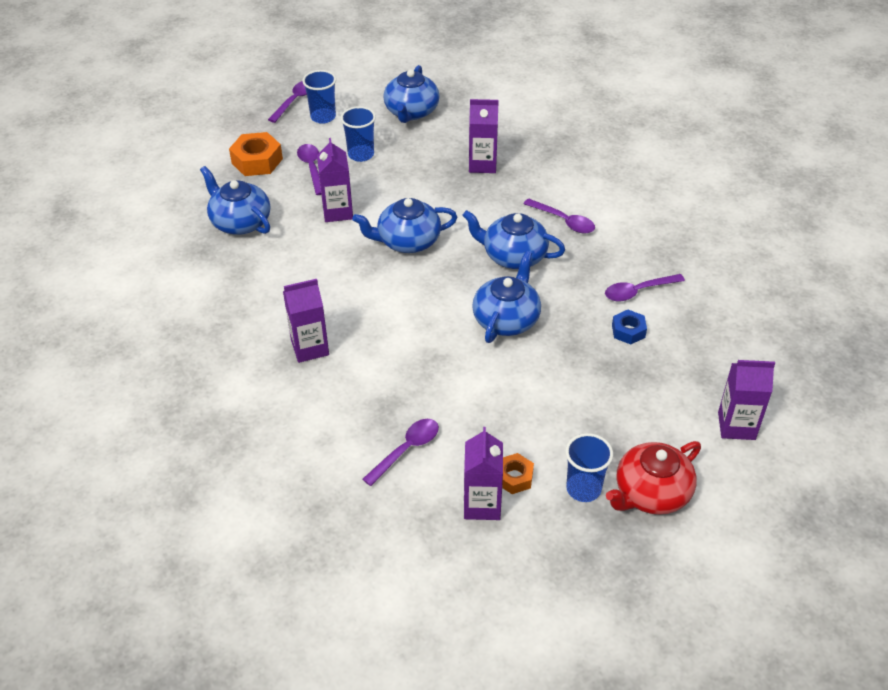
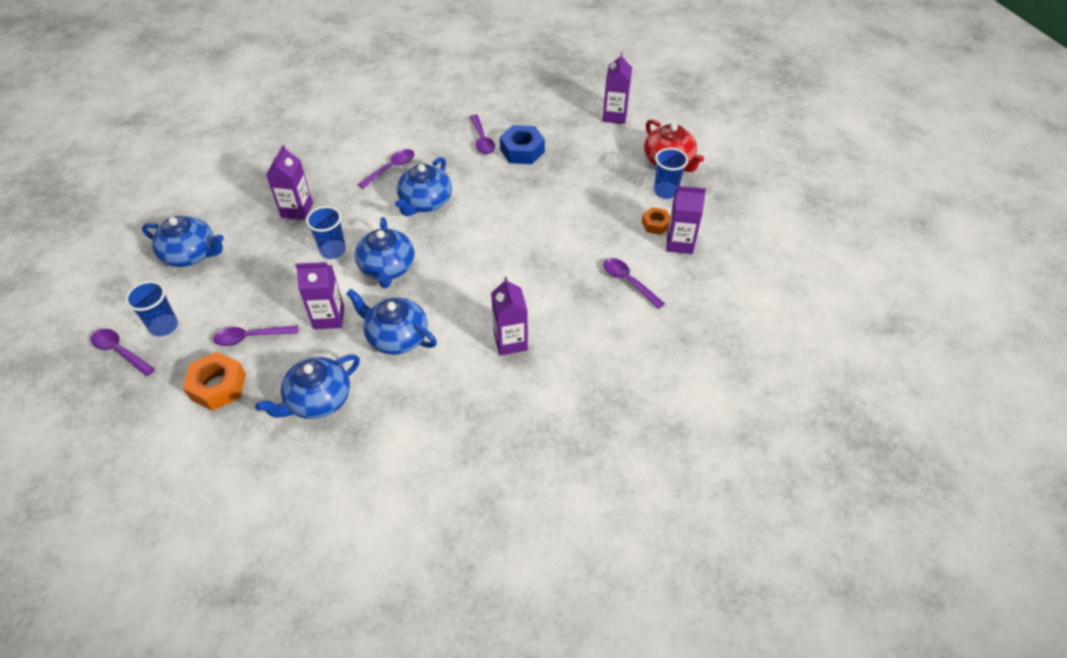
camera: 85 degrees left, 5 degrees up
(361, 154) = (245, 296): blue cup -> blue cup (333, 250)
(506, 319) = (498, 213): blue teapot -> blue teapot (396, 336)
(628, 331) = (522, 150): blue nut -> blue nut, size x1.66

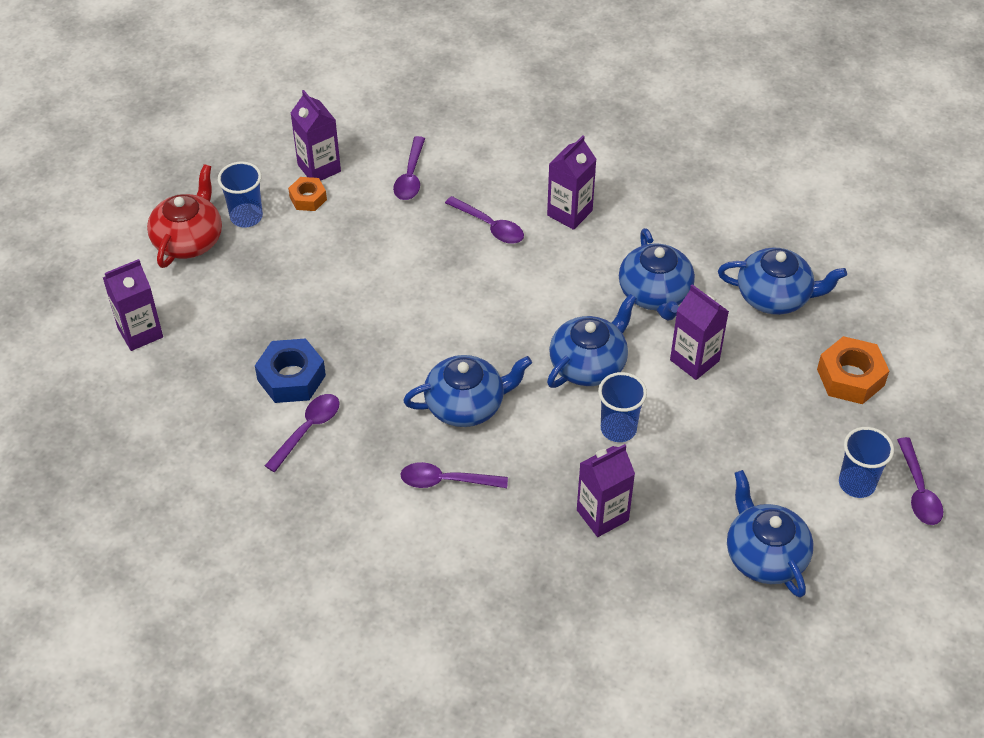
camera: 130 degrees left, 0 degrees up
(251, 337) = (782, 400): purple spoon -> purple spoon (490, 226)

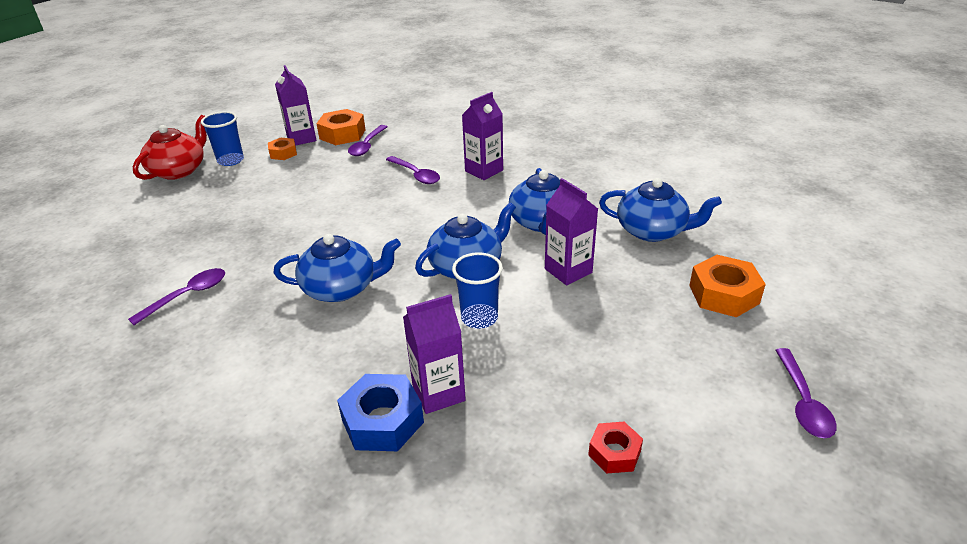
camera: 10 degrees right, 15 degrees down
(140, 332) = (99, 221): purple carton -> none
(291, 378) = (198, 258): blue nut -> blue nut (382, 421)
(370, 156) = (342, 134): none -> orange nut
(446, 481) = (291, 347): purple spoon -> none
(765, 555) = (614, 453): blue teapot -> red nut
(857, 483) = (729, 388): blue cup -> none

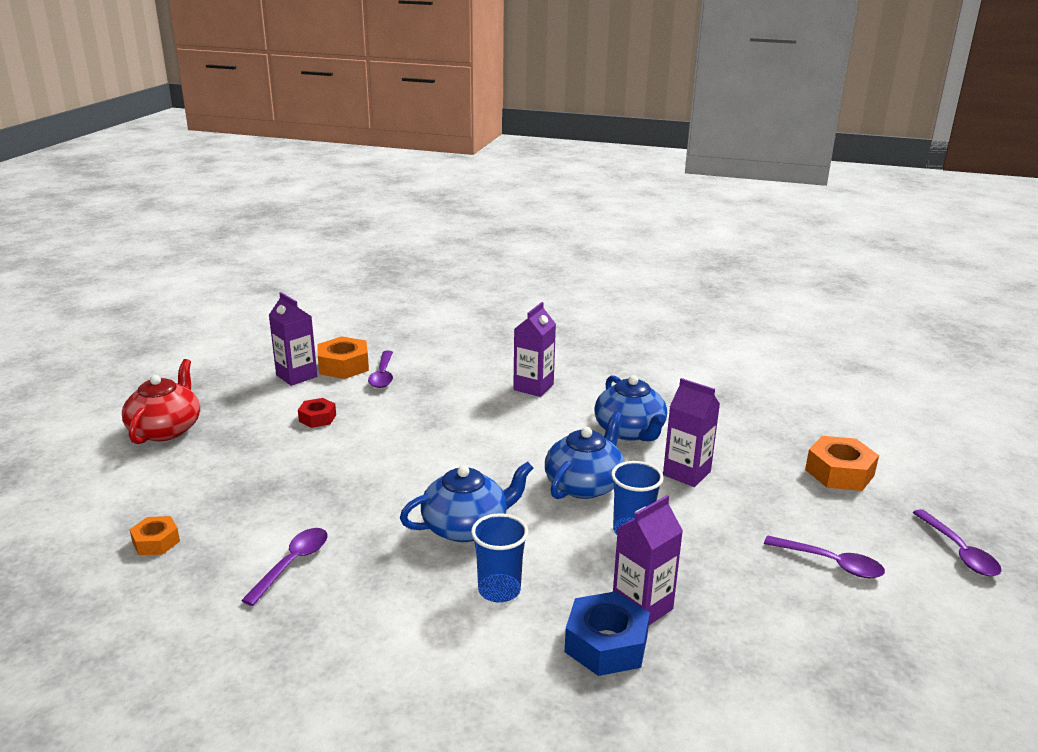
camera: 20 degrees left, 10 degrees down
(230, 160) = (226, 410): blue cup -> blue cup (499, 590)
(283, 153) = (287, 394): orange nut -> orange nut (156, 542)
(416, 175) = (462, 400): purple spoon -> purple spoon (830, 563)
(614, 453) = (836, 625): red nut -> red nut (317, 418)
(652, 231) = (740, 424): blue teapot -> none

